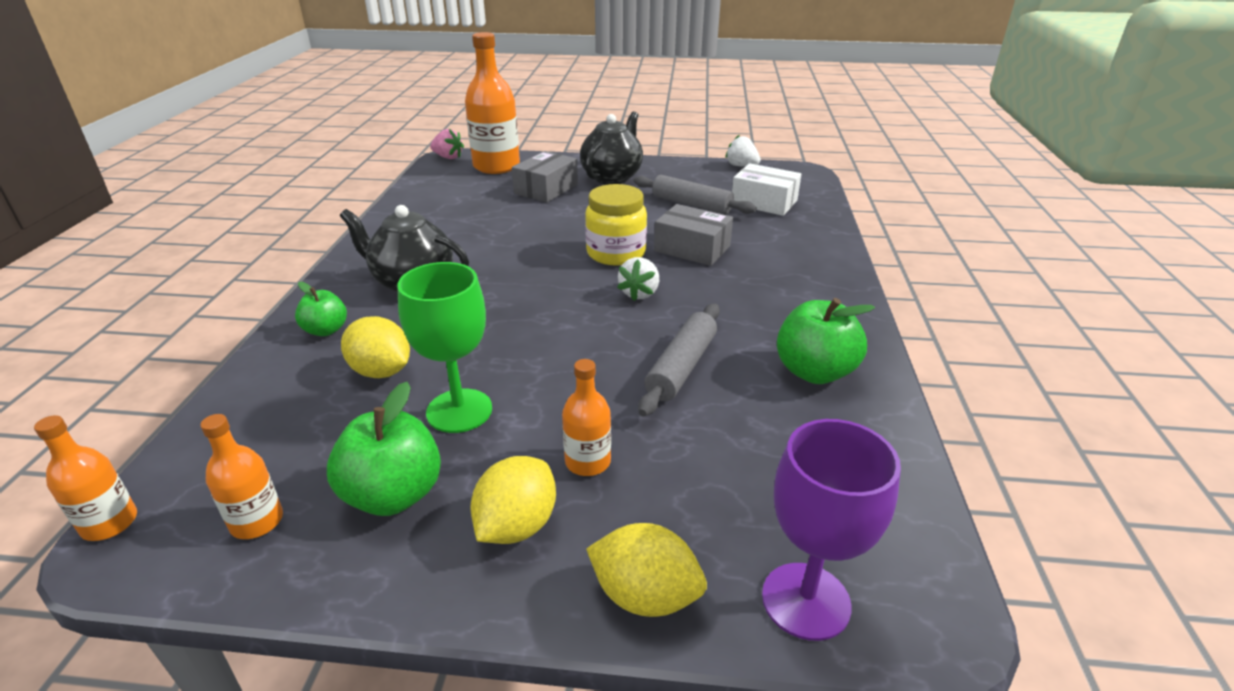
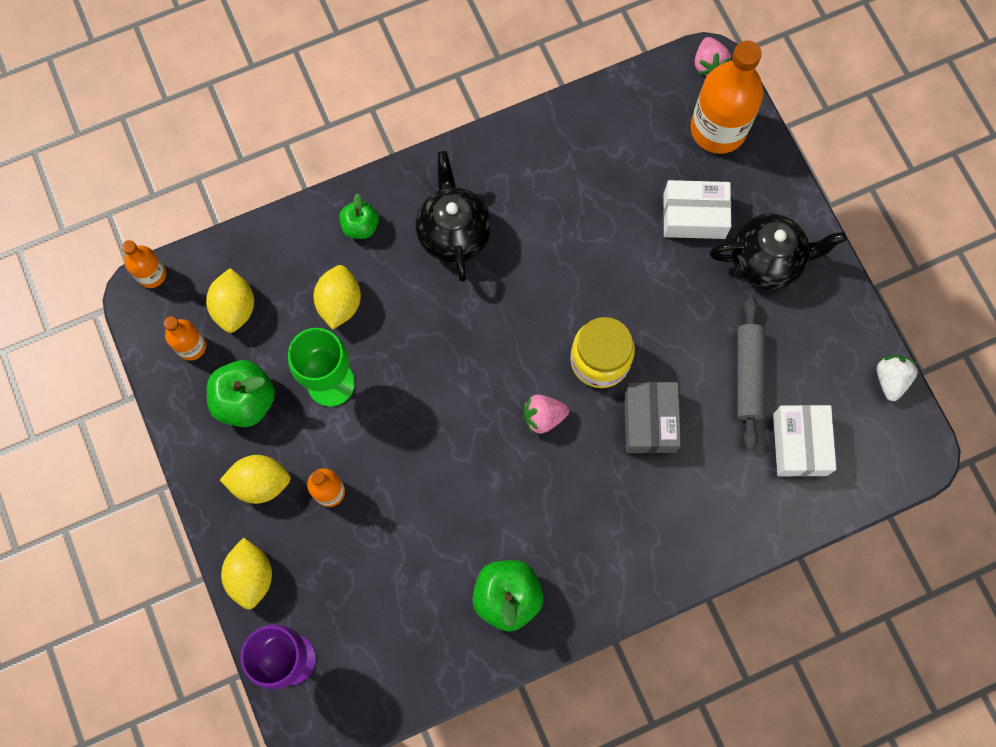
camera: 60 degrees right, 40 degrees up
(271, 456) = (235, 308): none -> yellow lemon
(546, 189) = (694, 216): grey box -> white box
(639, 293) = (543, 417): white strawberry -> pink strawberry
(681, 367) = (459, 500): grey rolling pin -> none

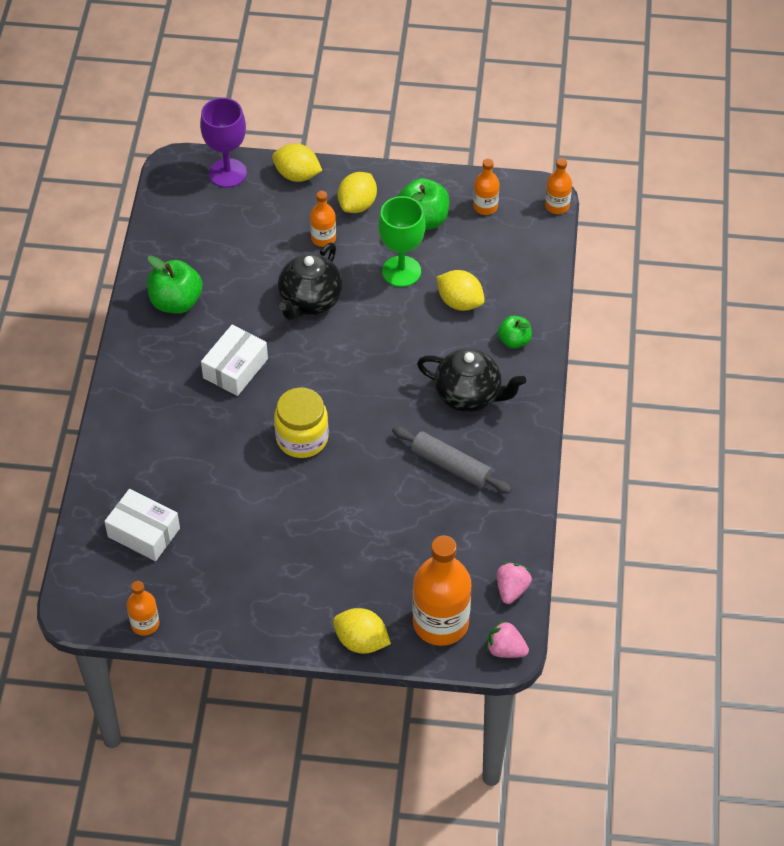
camera: 120 degrees right, 20 degrees down
(235, 308) = (498, 241): yellow lemon -> yellow lemon (361, 641)
(543, 417) = (285, 382): pink strawberry -> pink strawberry (512, 589)
(649, 421) = (233, 446): grey box -> none
(694, 216) = (375, 563): white box -> white box (235, 368)
(748, 375) = (220, 528): grey rolling pin -> grey rolling pin (451, 465)
(766, 261) = (301, 593): black teapot -> black teapot (310, 301)
(890, 380) = (145, 624): white strawberry -> orange bottle

